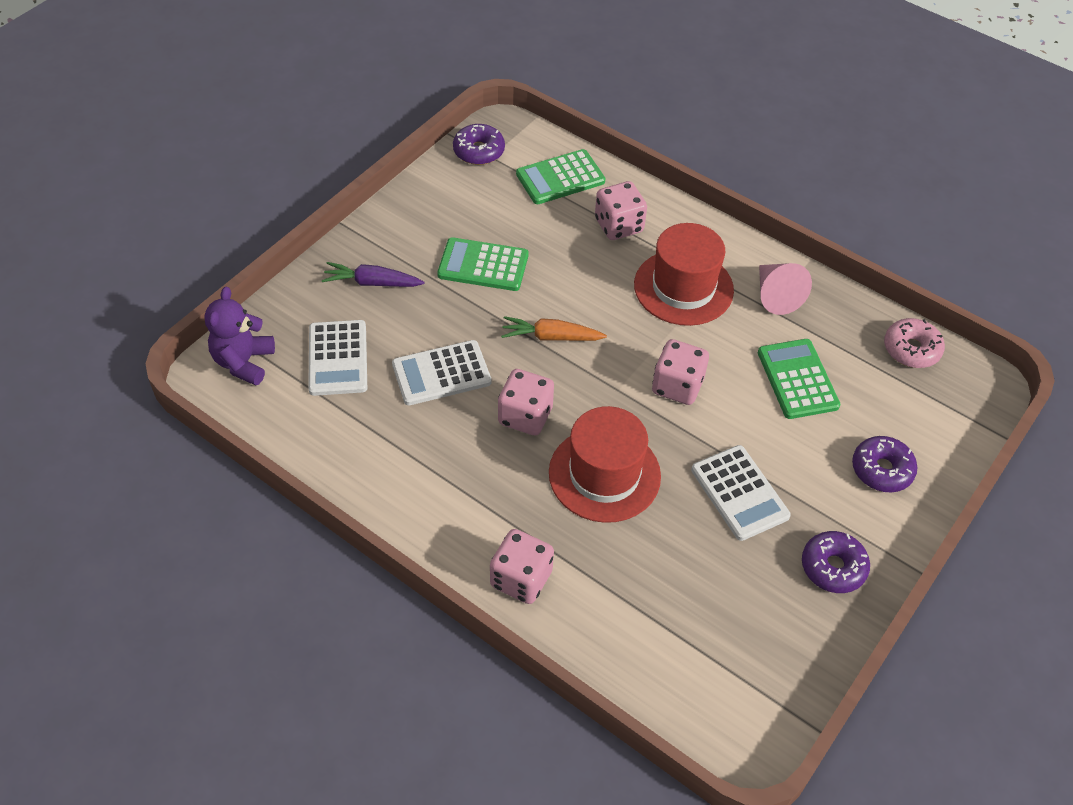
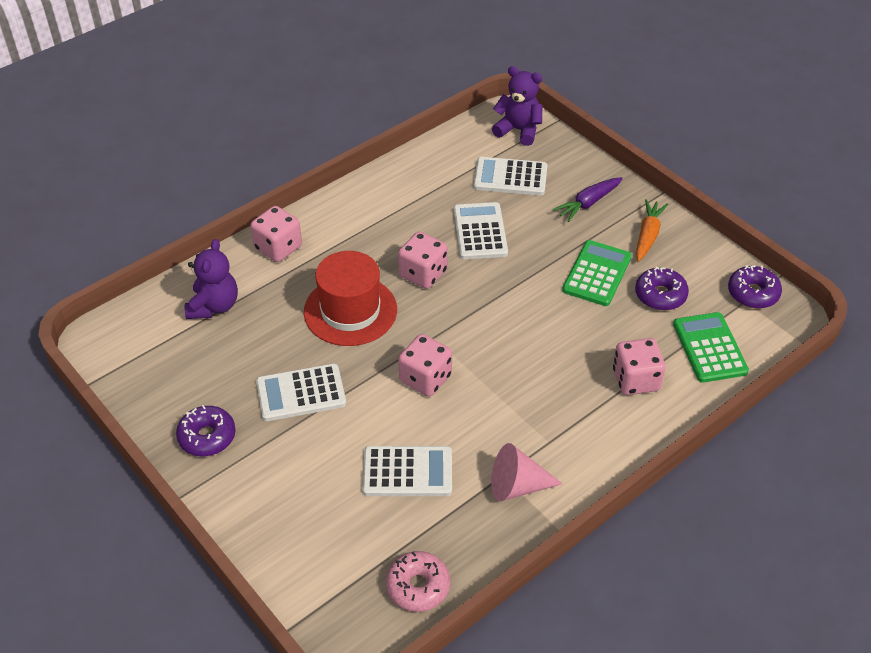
camera: 105 degrees right, 5 degrees down
(372, 283) = (588, 203): purple carrot -> purple carrot turned 150 degrees counterclockwise
(550, 337) = (503, 304): orange carrot -> orange carrot (648, 235)
(643, 623) = (214, 306): none -> purple teddy bear
(683, 287) = (543, 412): red hat -> none
(797, 379) = (407, 472): green calculator -> white calculator
(881, 470) = (286, 506): purple donut -> purple donut (660, 295)

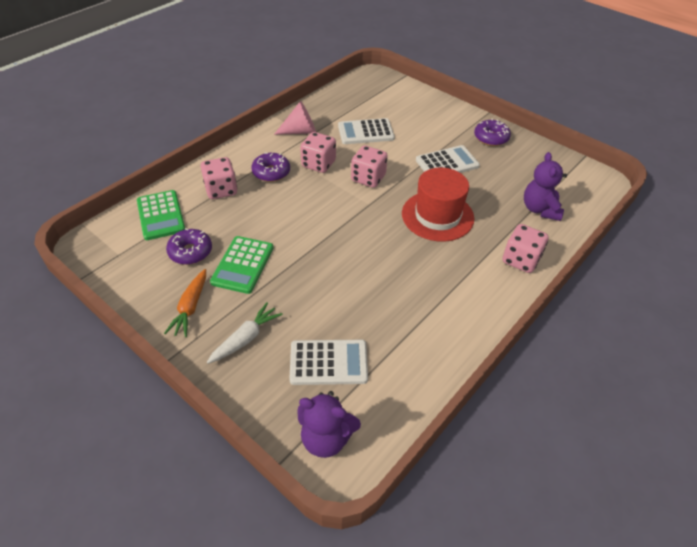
camera: 170 degrees right, 0 degrees up
(418, 586) = (347, 92): pink donut -> none
(423, 274) = (391, 250): pink dice -> pink dice (318, 164)
(480, 231) = (350, 294): white calculator -> none
(588, 203) = (246, 338): purple carrot -> white carrot
(753, 293) = (109, 261): purple donut -> purple donut (271, 172)

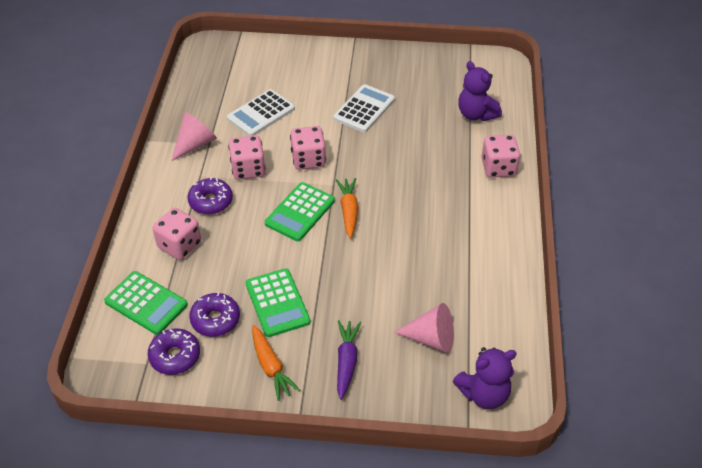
camera: 35 degrees left, 0 degrees up
(246, 338) = (346, 361): white carrot -> purple carrot
(324, 211) = (300, 212): none -> green calculator
(328, 362) = (431, 338): white calculator -> pink cone
(361, 228) = (348, 211): none -> orange carrot
(437, 216) = (401, 164): red hat -> none
(491, 138) = (379, 64): purple donut -> purple donut (175, 356)

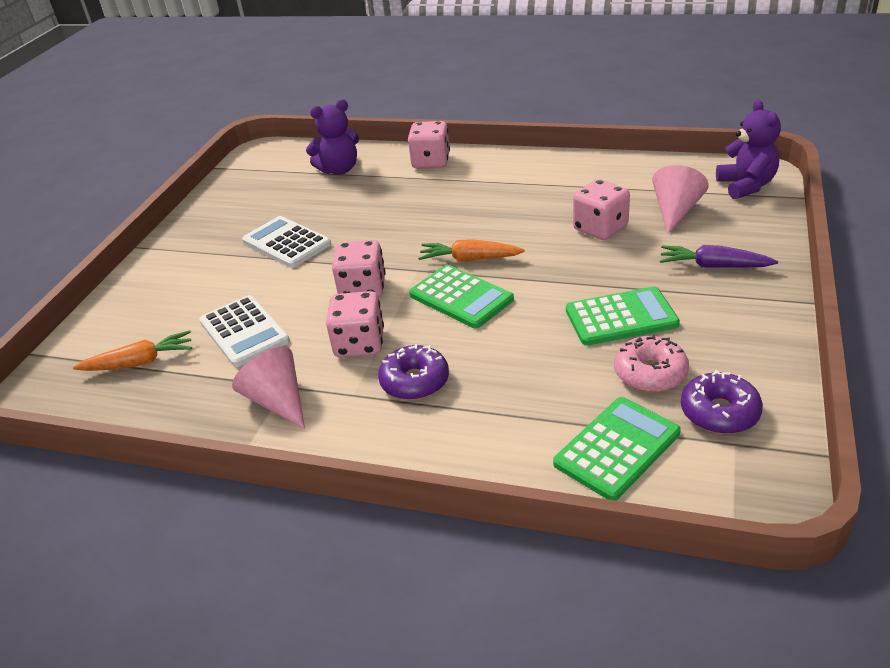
camera: 75 degrees left, 10 degrees down
(179, 245) = (500, 413): pink dice -> pink dice (600, 228)
(215, 319) = (650, 373): purple donut -> pink donut
(271, 367) = (729, 323): orange carrot -> orange carrot (140, 362)

